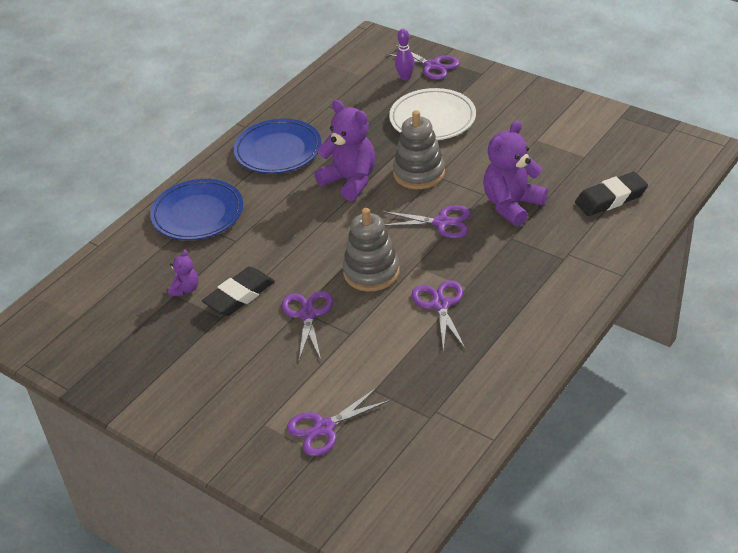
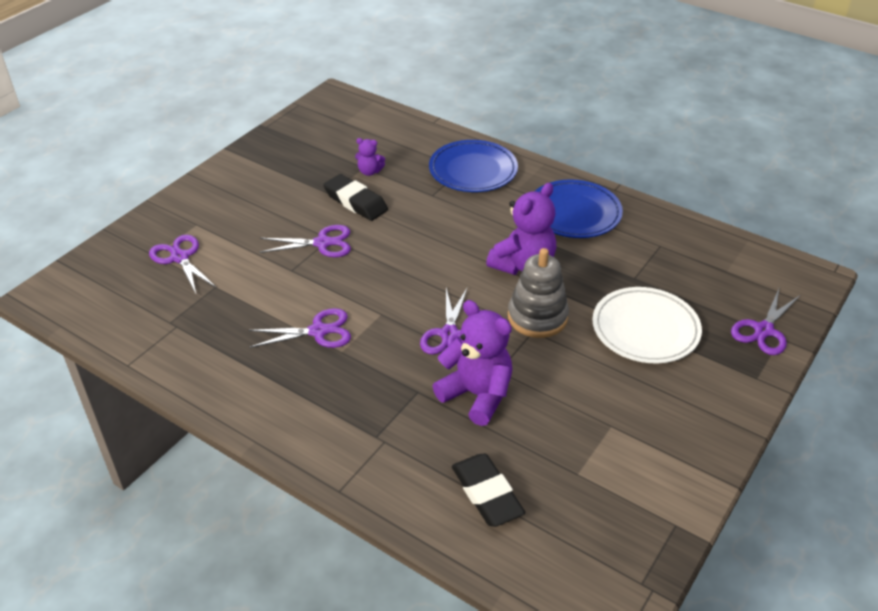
camera: 85 degrees right, 0 degrees up
(371, 272) = (375, 282): grey stacking toy -> none
(405, 77) = (730, 306): purple bowling pin -> none

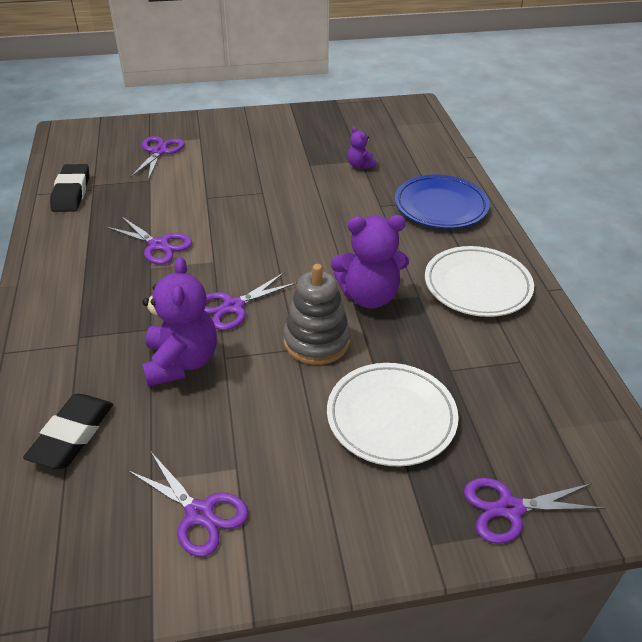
camera: 45 degrees right, 0 degrees up
(322, 243) = (252, 193): purple scissors -> purple scissors (199, 513)
(355, 202) = (317, 179): black eraser -> black eraser (71, 192)
(574, 213) = (477, 286): blue plate -> white plate

